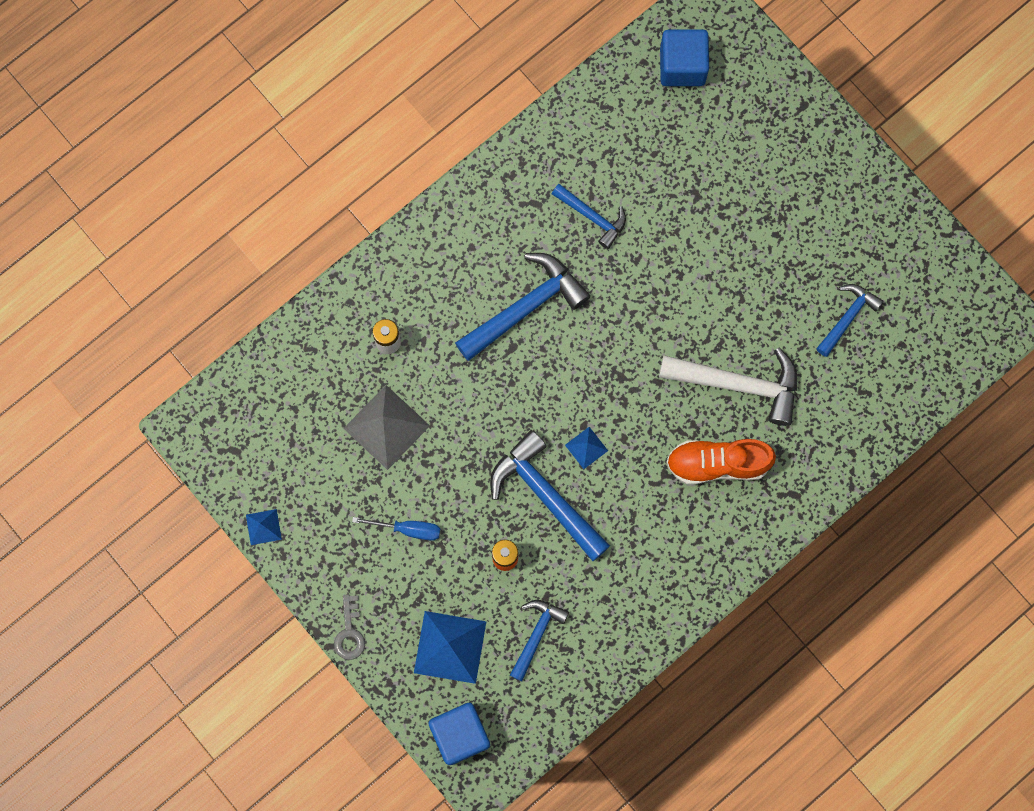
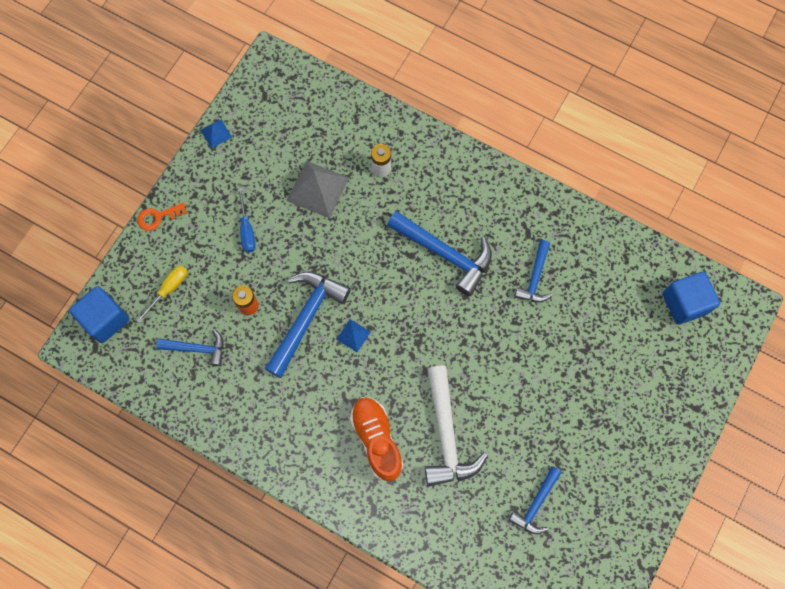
camera: 70 degrees right, 5 degrees down
(350, 633) = (158, 217): grey key -> orange key
(450, 647) = (168, 289): blue pyramid -> yellow screwdriver
(847, 317) = (536, 504): blue hammer -> blue hammer turned 105 degrees clockwise

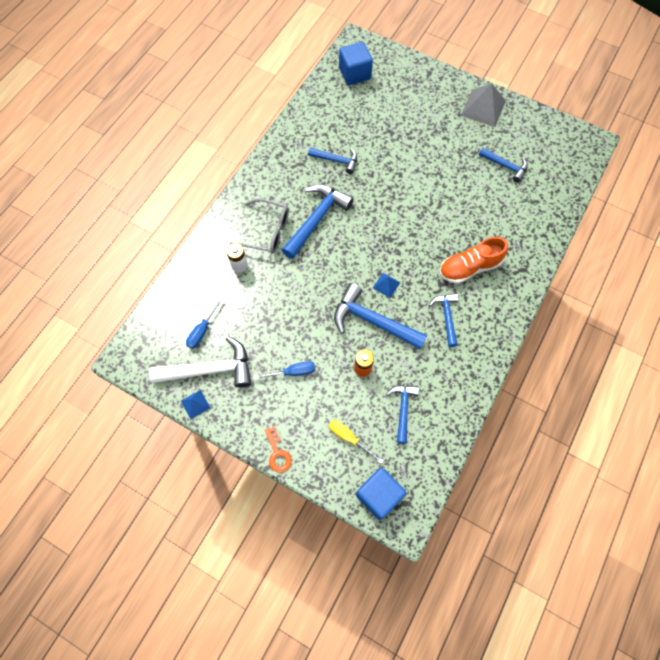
camera: 90 degrees left, 5 degrees down
(300, 134) = (202, 330): none -> blue screwdriver
(309, 406) = (446, 317): none -> blue hammer
(318, 189) = (256, 314): grey pyramid -> grey pyramid (483, 108)
(427, 196) = (267, 231): none -> grey glasses
(446, 435) = (461, 220): white hammer -> white hammer (210, 370)

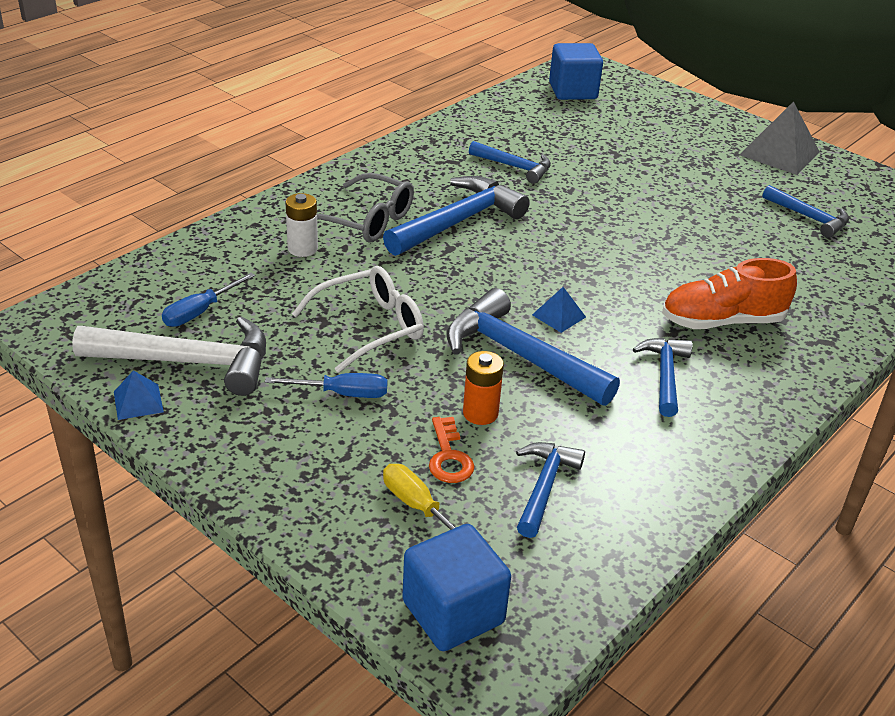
camera: 10 degrees right, 30 degrees down
(278, 453) = (264, 502): orange key -> orange key (449, 457)
(293, 319) = (370, 327): none -> white glasses

